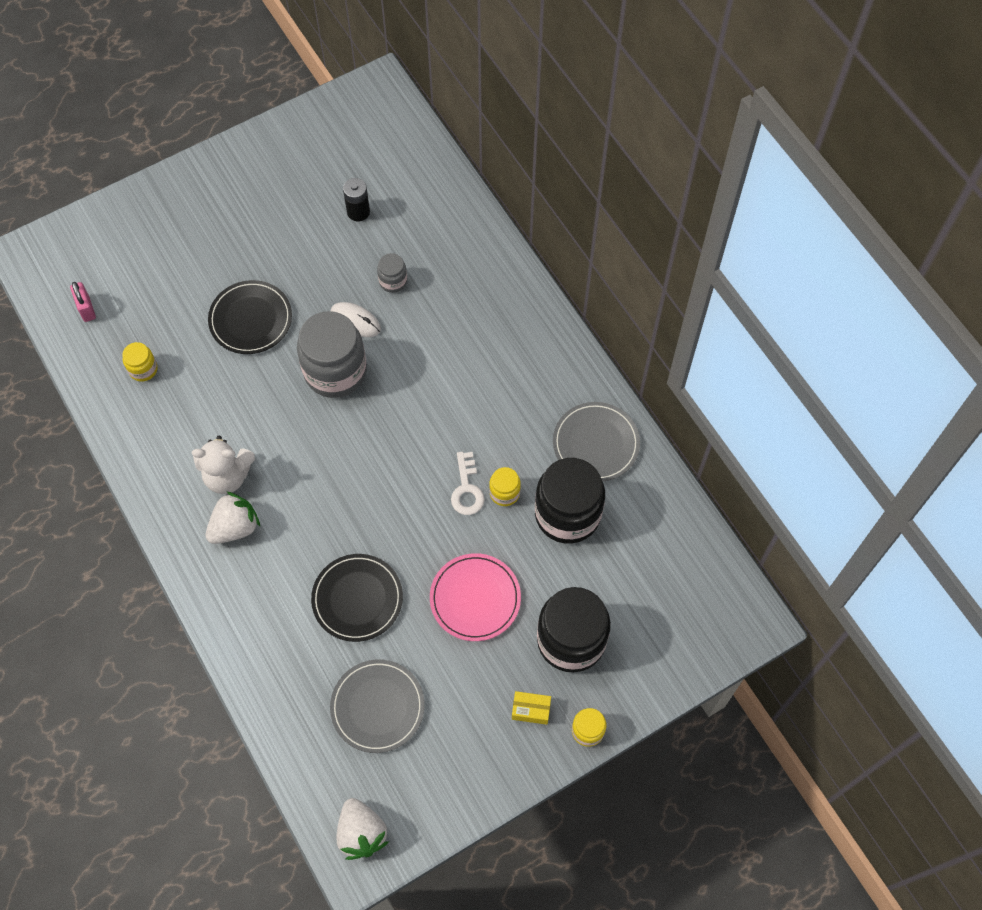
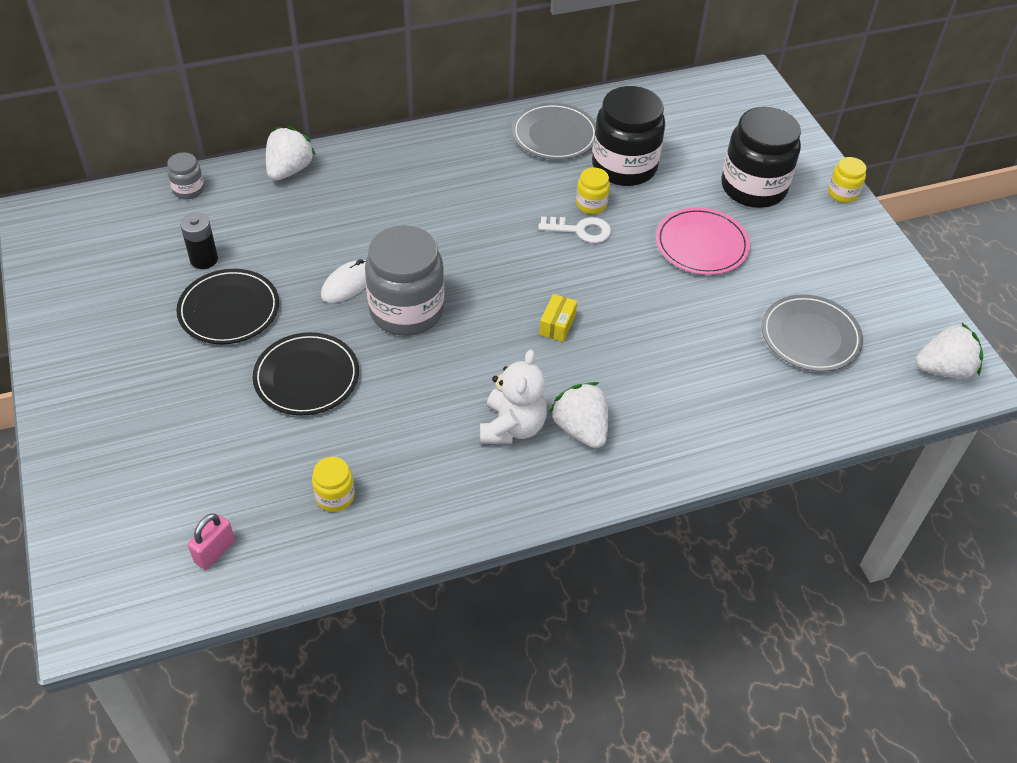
camera: 80 degrees left, 15 degrees down
(86, 308) = (215, 551): pink padlock -> pink padlock turned 45 degrees counterclockwise
(357, 599) = (688, 334): black plate -> black plate (229, 310)
(393, 281) = (310, 245): grey jar -> grey jar (188, 190)
(481, 239) = (289, 170): none -> white strawberry
(531, 710) = (820, 226): yellow box -> yellow box (557, 325)

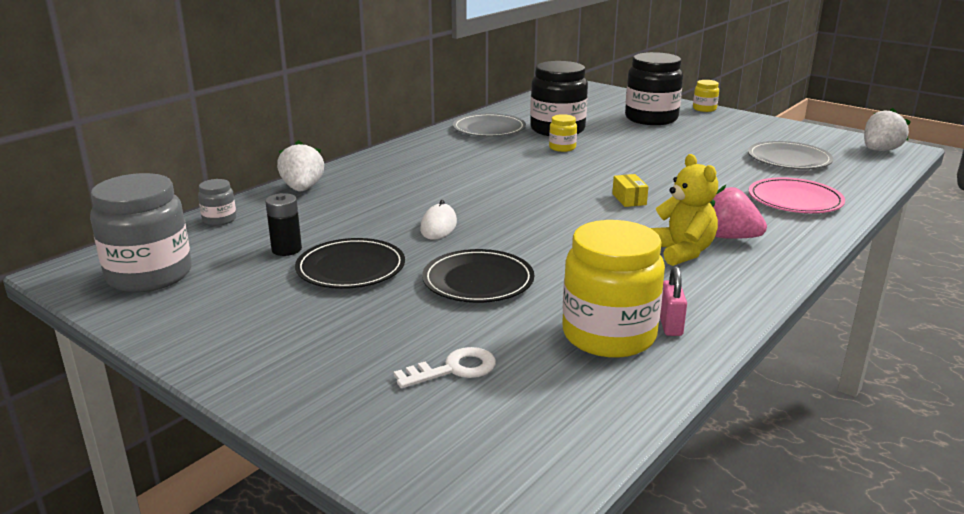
camera: 30 degrees left, 25 degrees down
(215, 551) = (555, 412): pink padlock -> pink padlock (670, 325)
(335, 496) = (609, 335): yellow jar -> yellow jar, size x2.16
(406, 310) = (507, 224): grey jar -> grey jar (149, 275)
(512, 427) = (681, 252): white teddy bear -> yellow teddy bear
(580, 230) = (573, 159): white key -> white key (454, 369)
(581, 429) = (729, 237): white strawberry -> pink strawberry
(701, 244) = (660, 145): pink plate -> pink plate (795, 200)

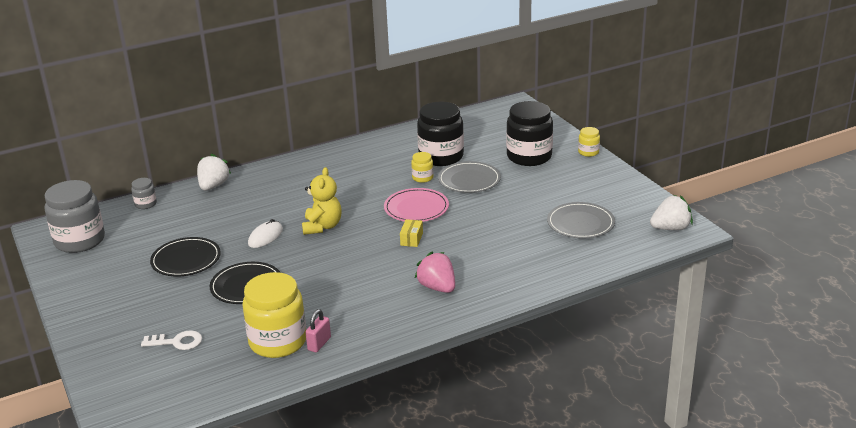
camera: 25 degrees right, 5 degrees up
(286, 249) = (163, 237): black battery -> none
(489, 129) = (391, 147): grey plate -> grey plate (469, 180)
(681, 252) = (391, 292): yellow teddy bear -> yellow teddy bear (322, 226)
(795, 200) = (528, 265): pink plate -> pink plate (416, 208)

